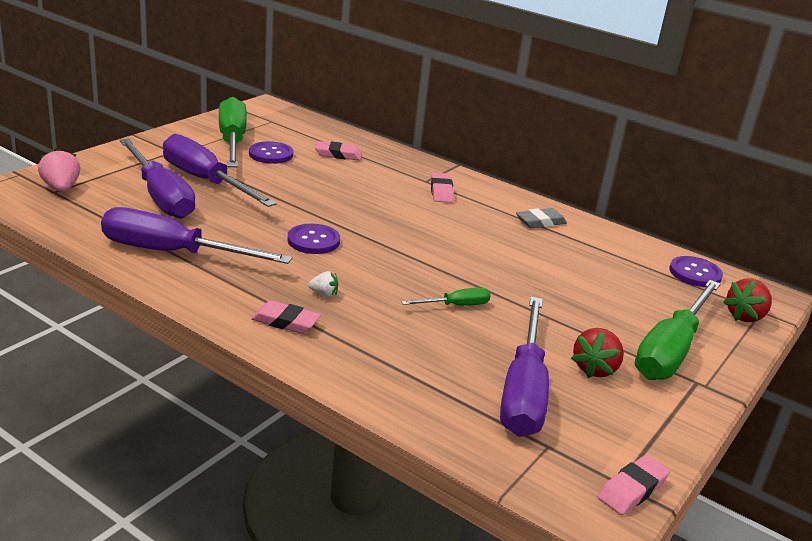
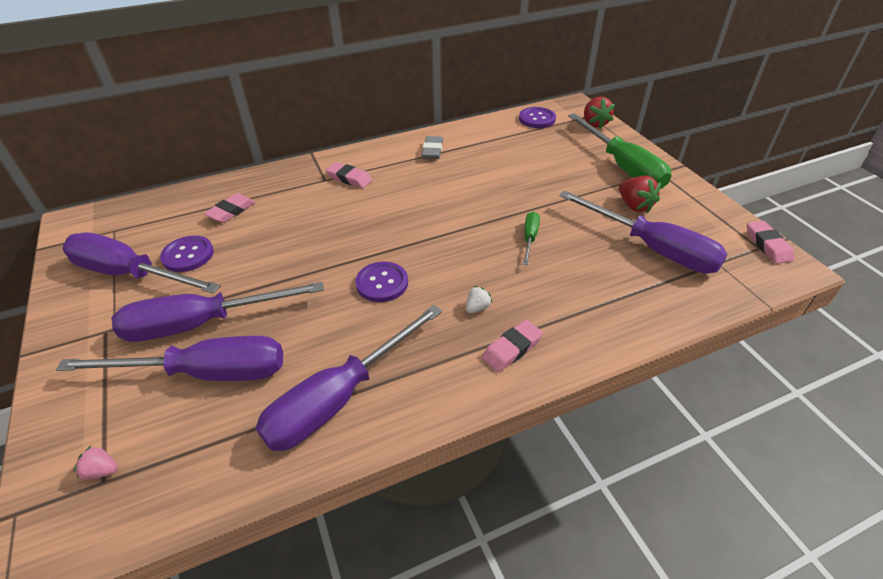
camera: 55 degrees left, 15 degrees up
(61, 188) = (102, 471): pink strawberry -> pink strawberry, size x0.56
(232, 141) = (130, 274): green screwdriver -> purple screwdriver

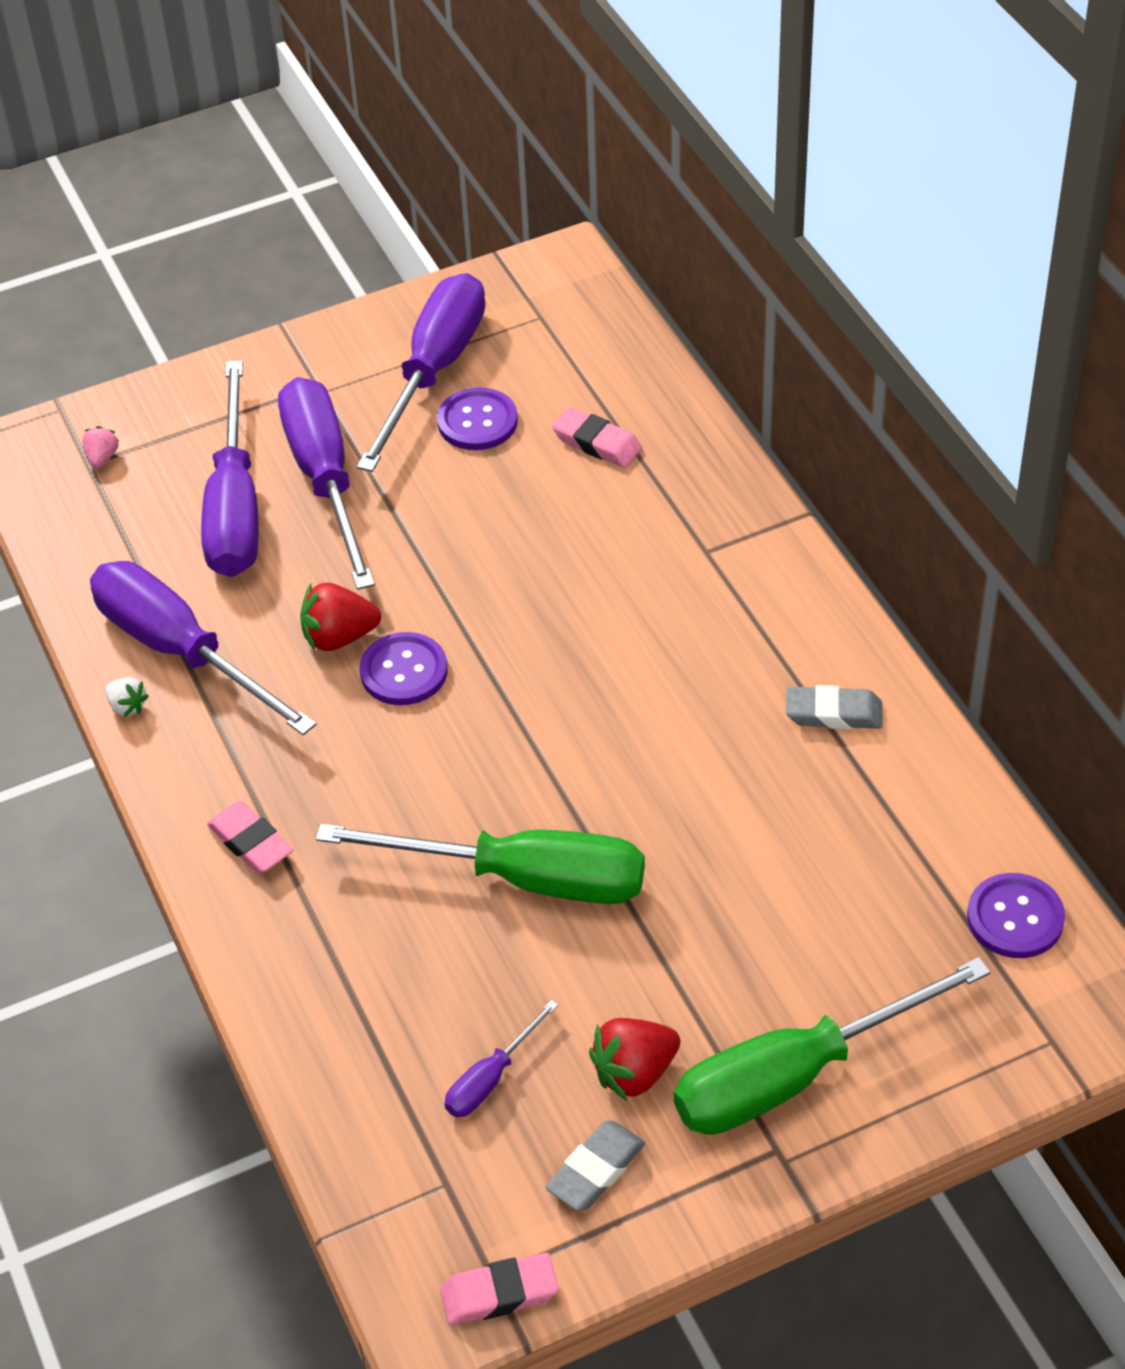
camera: 90 degrees right, 5 degrees up
(349, 178) = (712, 587): pink eraser -> none
(477, 308) = (341, 798): white strawberry -> white strawberry (127, 706)
(530, 238) = (522, 878): green screwdriver -> green screwdriver, size x2.19
(594, 123) = (1007, 1044): red strawberry -> red strawberry (339, 637)
(652, 248) = (490, 1078): purple screwdriver -> purple screwdriver, size x0.46
(690, 217) = (596, 1170): none -> grey eraser

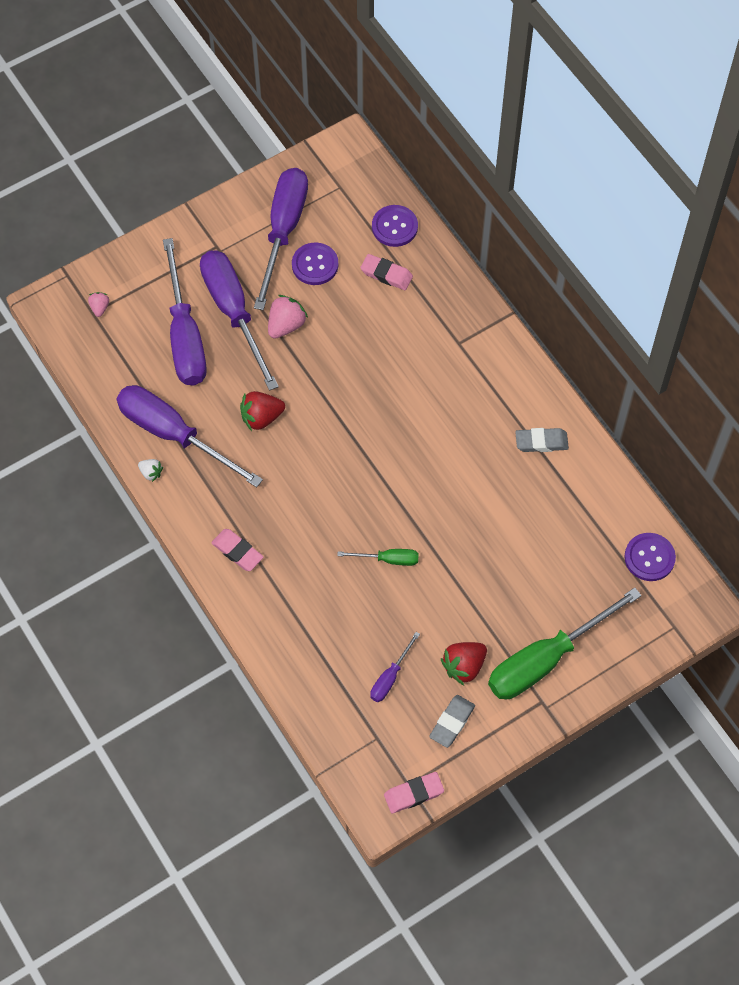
camera: 10 degrees left, 15 degrees up
(404, 671) = (301, 436): purple button -> purple button (394, 227)
(410, 504) = (286, 325): none -> pink strawberry
(522, 878) = (388, 559): green screwdriver -> green screwdriver, size x0.46

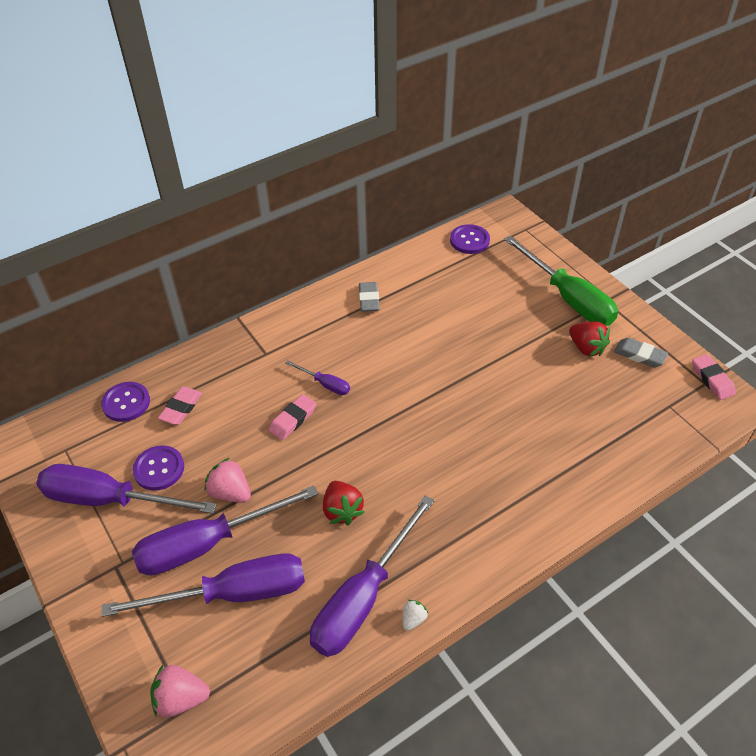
camera: 90 degrees left, 15 degrees down
(99, 308) = (181, 698): pink strawberry -> pink strawberry, size x1.78
(237, 551) = (501, 526): pink eraser -> pink eraser (293, 419)
(388, 559) = (493, 401): green screwdriver -> none
(390, 677) = (609, 397): purple screwdriver -> purple screwdriver (325, 384)

